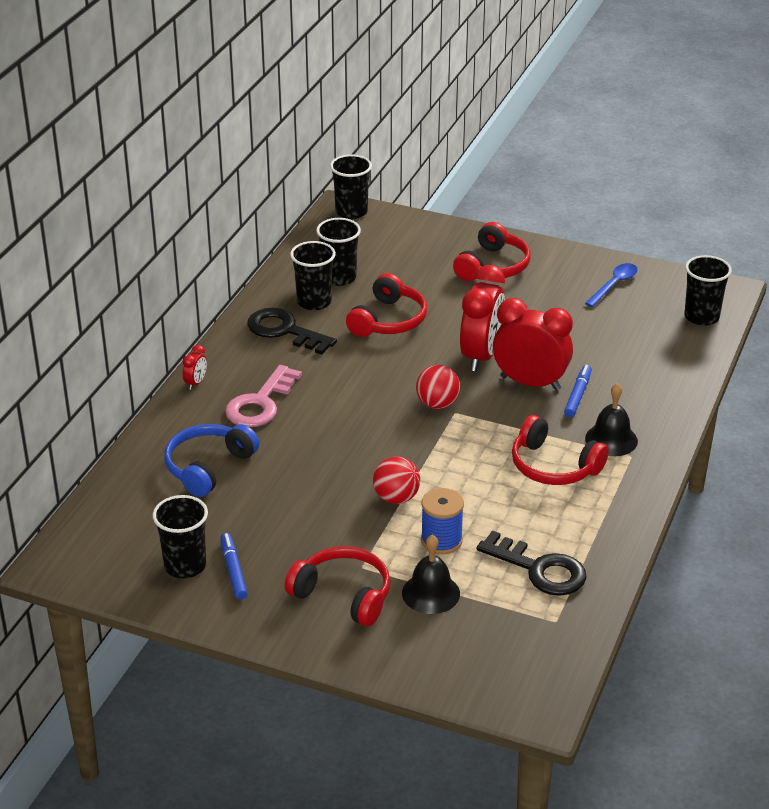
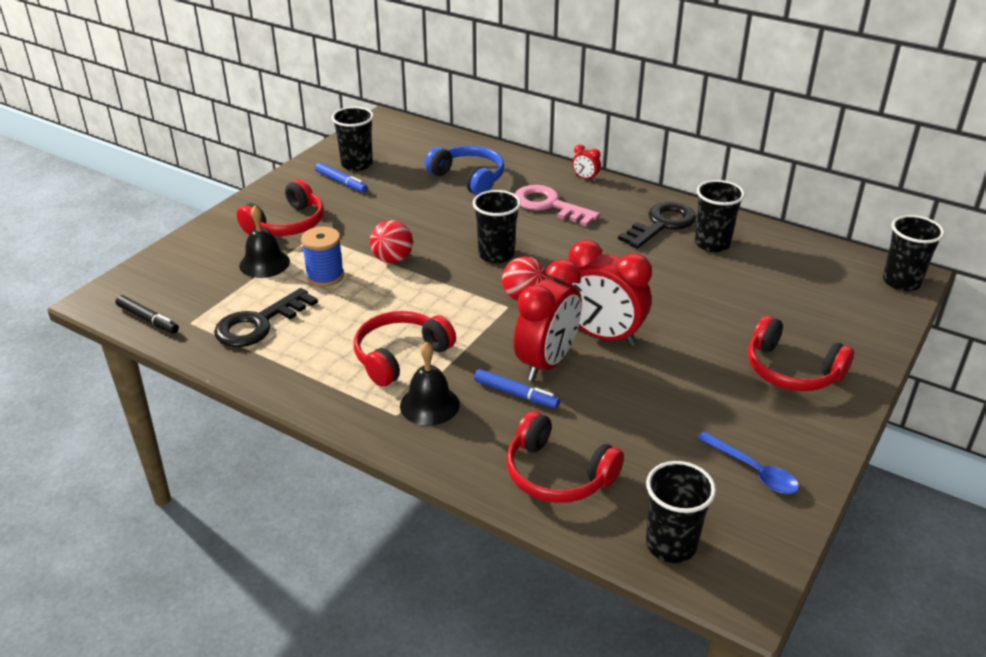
camera: 100 degrees right, 0 degrees up
(233, 570) = (341, 182): blue marker -> blue marker turned 45 degrees clockwise
(339, 278) = (759, 262): black cup -> black cup (496, 255)
(388, 320) = (677, 284): red headphones -> red headphones (557, 474)
(562, 656) = (148, 319): none -> black marker

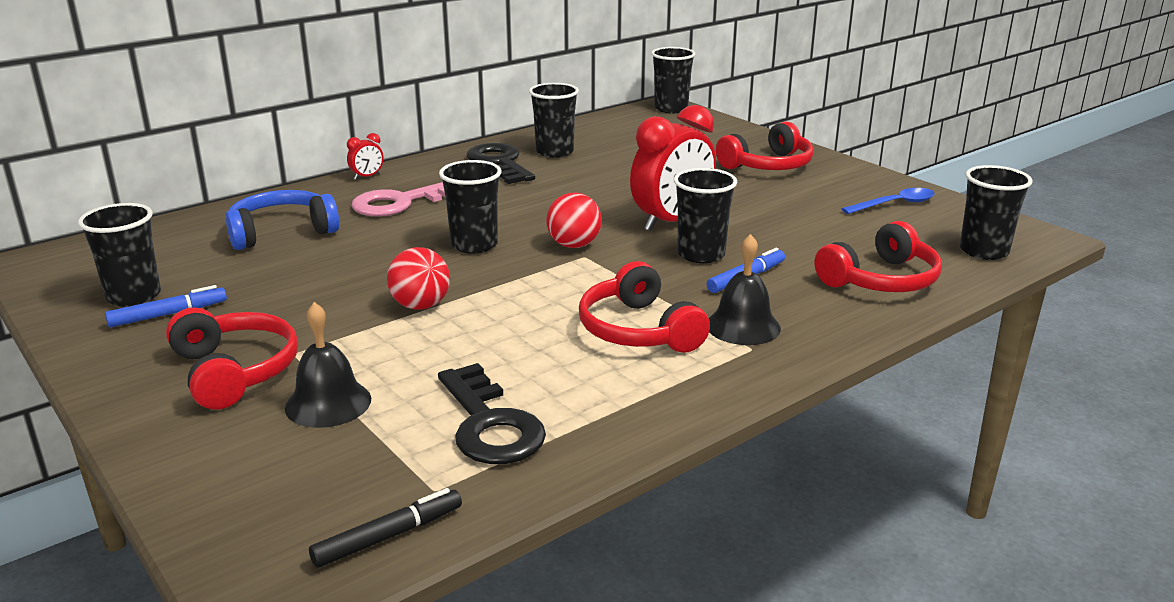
camera: 70 degrees left, 10 degrees down
(325, 276) = (413, 357): blue spool -> none
(546, 363) = (701, 254): red clock -> black cup

